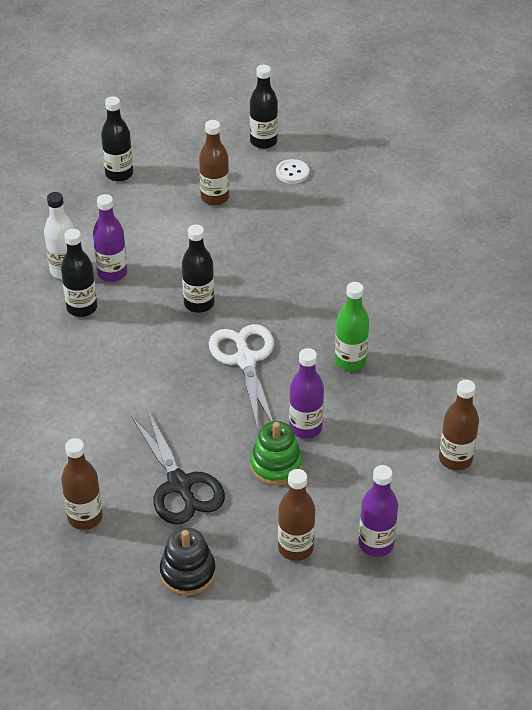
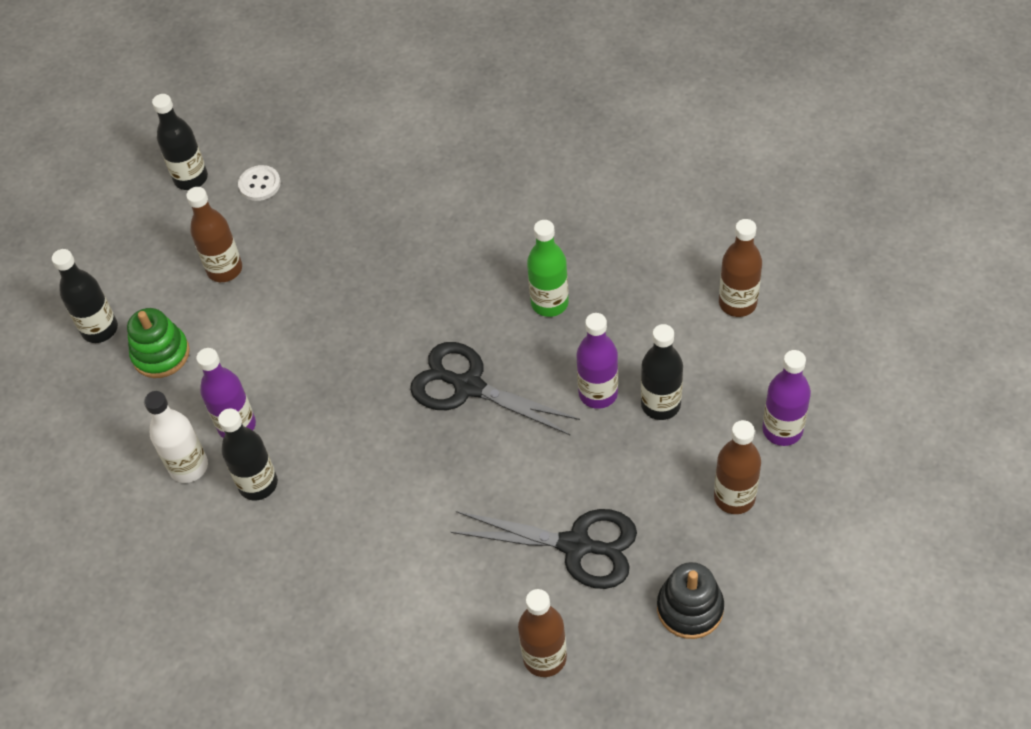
camera: 45 degrees left, 10 degrees up
(199, 303) = (356, 377): black bottle -> black bottle (660, 404)
(245, 360) = (467, 386): white scissors -> black scissors
(276, 465) = (622, 448): green stacking toy -> green stacking toy (161, 354)

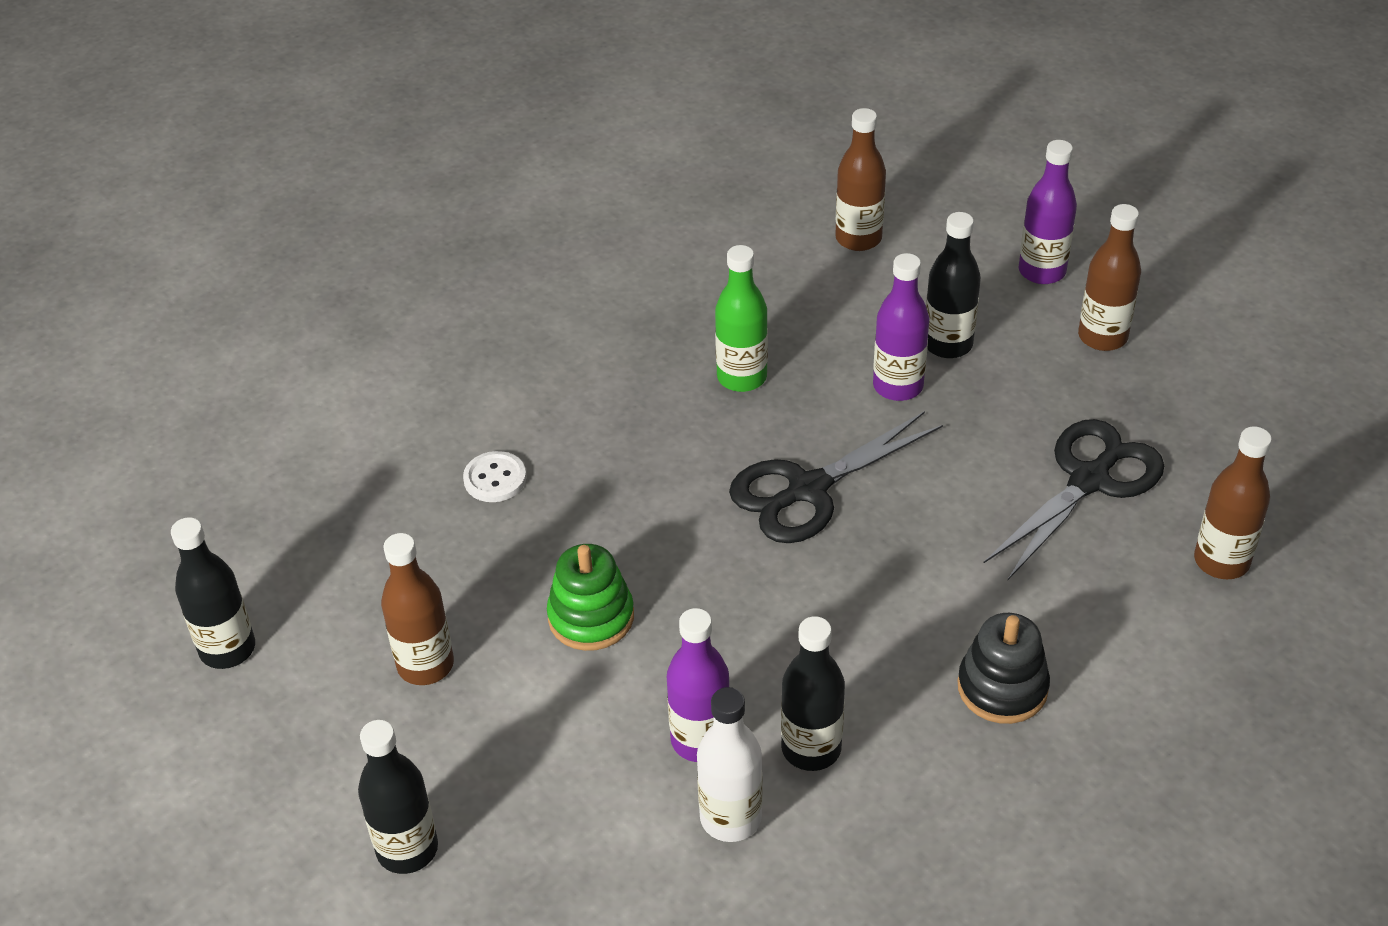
camera: 65 degrees left, 10 degrees down
(161, 354) = (513, 788): green stacking toy -> green stacking toy (591, 617)
(259, 184) = (312, 577): white button -> white button (495, 479)
(690, 608) = (1220, 422): black stacking toy -> black stacking toy (1002, 687)

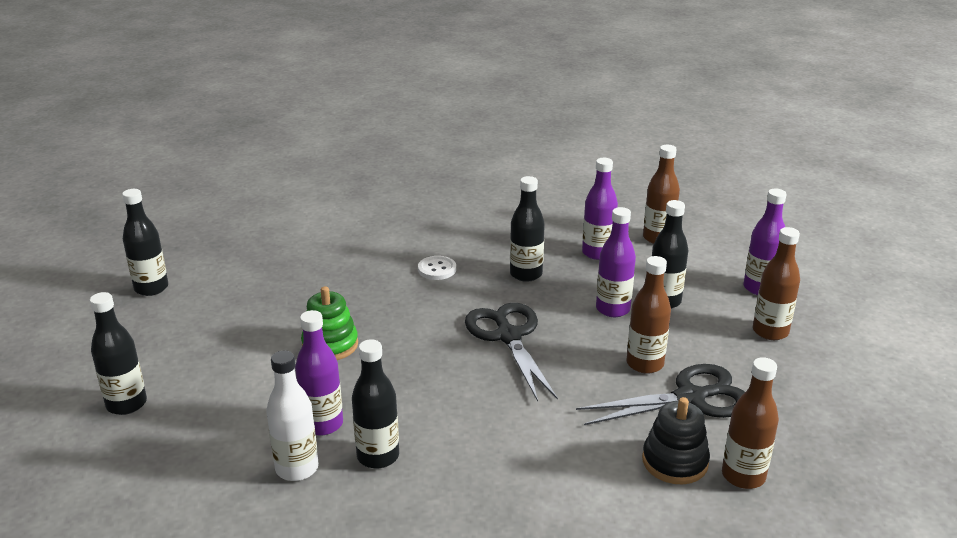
camera: 30 degrees right, 15 degrees down
(425, 665) = (228, 331): brown bottle -> brown bottle (645, 364)
(495, 479) = (350, 270): white button -> white button (437, 269)
(742, 377) = (526, 274): green bottle -> black bottle
(803, 299) = (597, 253): none -> purple bottle
(807, 490) = (508, 336): black scissors -> black scissors turned 75 degrees clockwise
(1002, 687) = (525, 478): black stacking toy -> black stacking toy (675, 461)

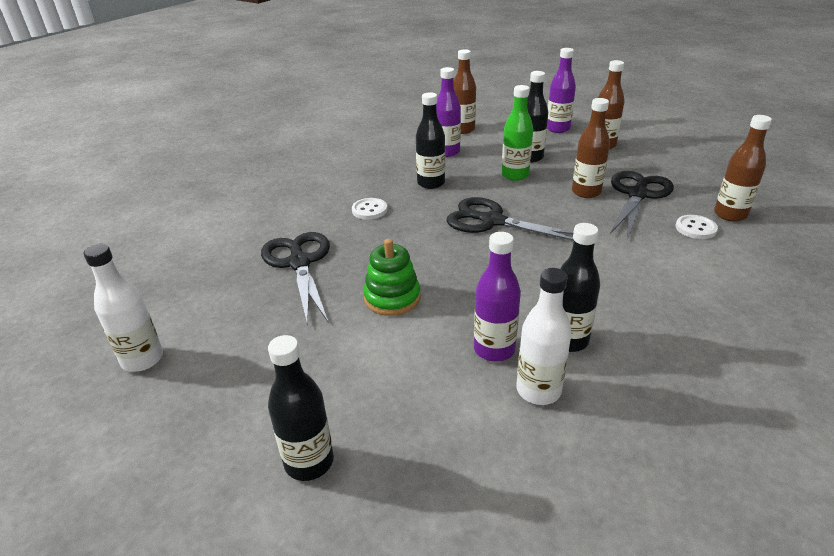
camera: 45 degrees left, 5 degrees up
(151, 288) = (142, 359): black bottle -> white bottle
(322, 281) = (299, 262): none -> black scissors
(613, 309) = (515, 175): purple bottle -> green bottle
(675, 461) = (695, 228): black stacking toy -> white button

